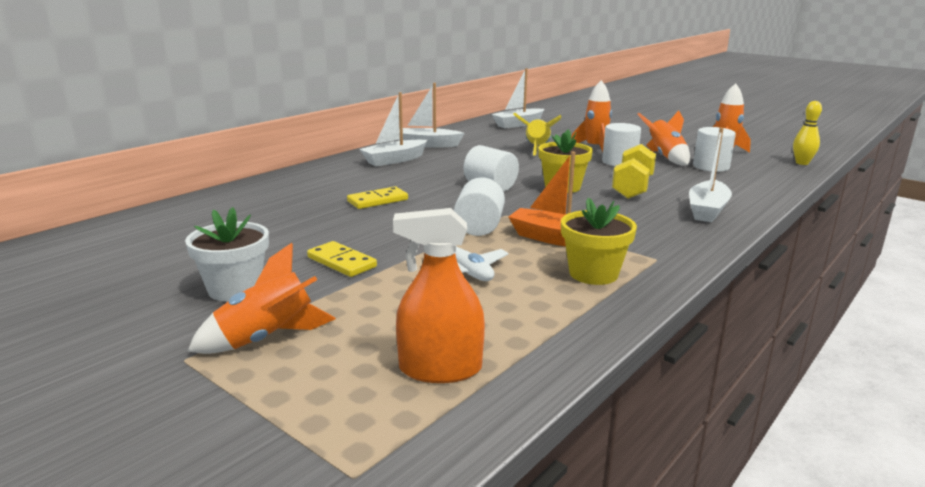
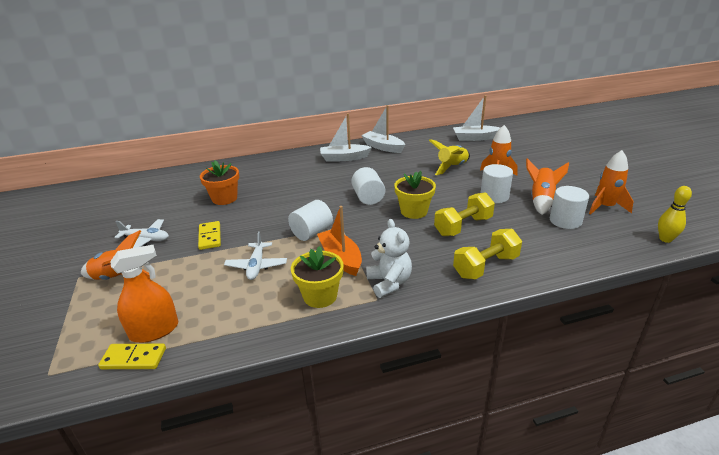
camera: 35 degrees right, 10 degrees up
(235, 289) = (146, 239): white flower pot -> white plane
(290, 223) = (224, 198): none -> orange flower pot
(377, 200) = (288, 192): yellow domino -> yellow domino (134, 358)
(440, 369) = (154, 330): orange spray bottle -> orange spray bottle turned 120 degrees clockwise
(644, 244) = (389, 283): none -> white teddy bear
(707, 210) = (486, 266): white boat -> yellow dumbbell

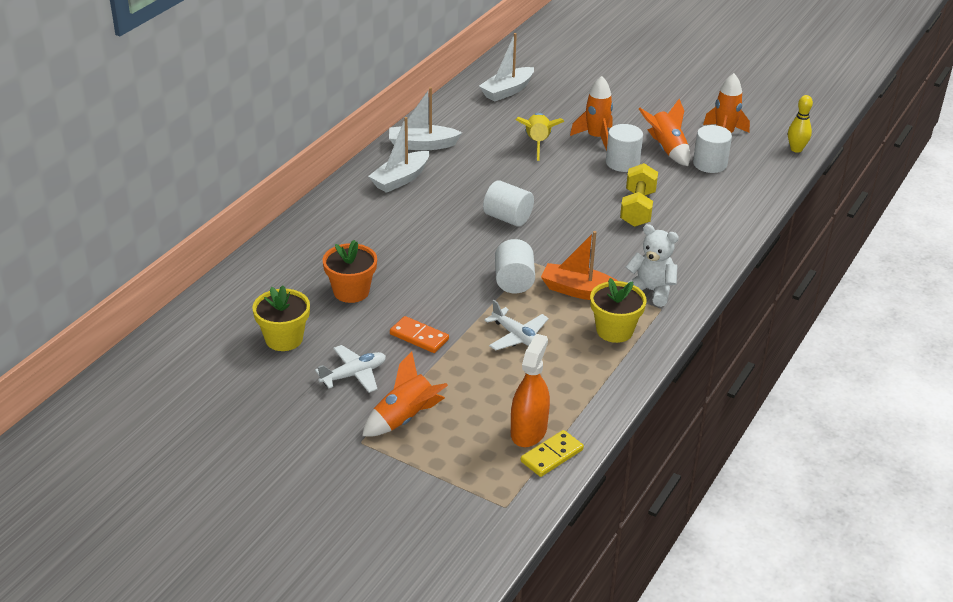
camera: 45 degrees left, 5 degrees up
(210, 237) = (419, 337): yellow domino -> orange domino
(414, 211) = (574, 213): yellow flower pot -> yellow flower pot (284, 339)
(486, 266) = (702, 238): yellow dumbbell -> none

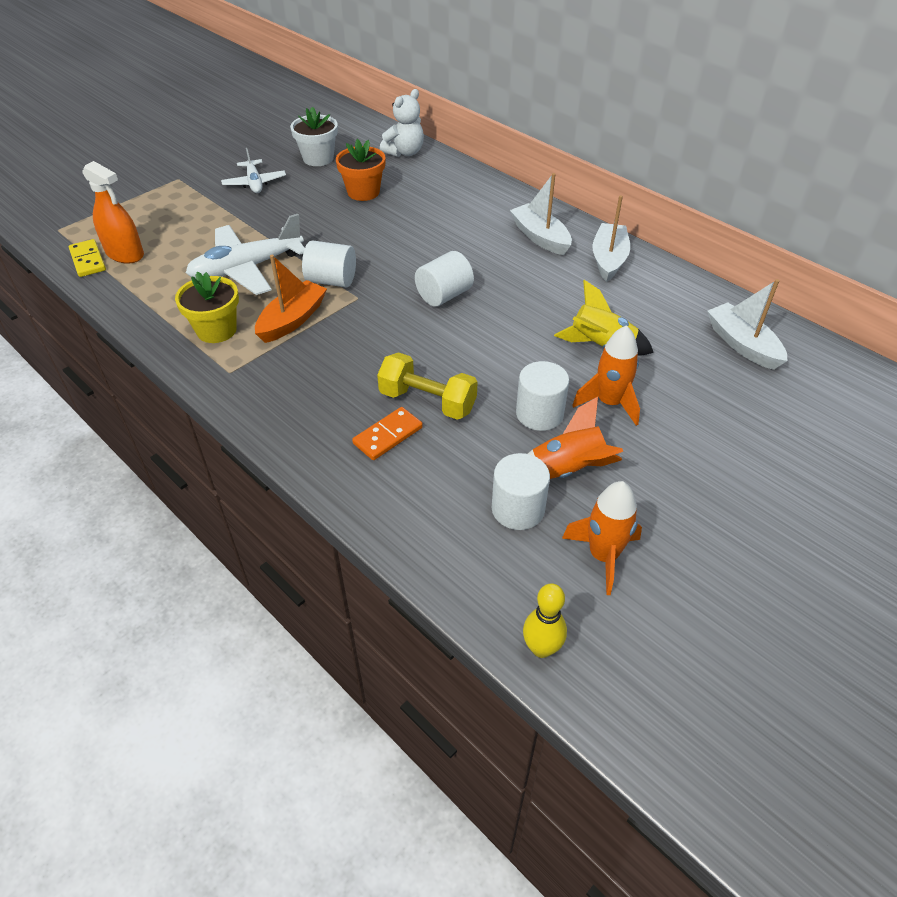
camera: 105 degrees right, 10 degrees up
(284, 339) = (318, 158): yellow flower pot -> white flower pot
(405, 418) = (187, 199): orange rocket -> none
(419, 337) = (281, 217): orange domino -> orange domino (388, 435)
(517, 337) = (247, 268): white plane -> white plane, size x1.72
(651, 291) = (264, 372): white teddy bear -> white teddy bear (405, 152)

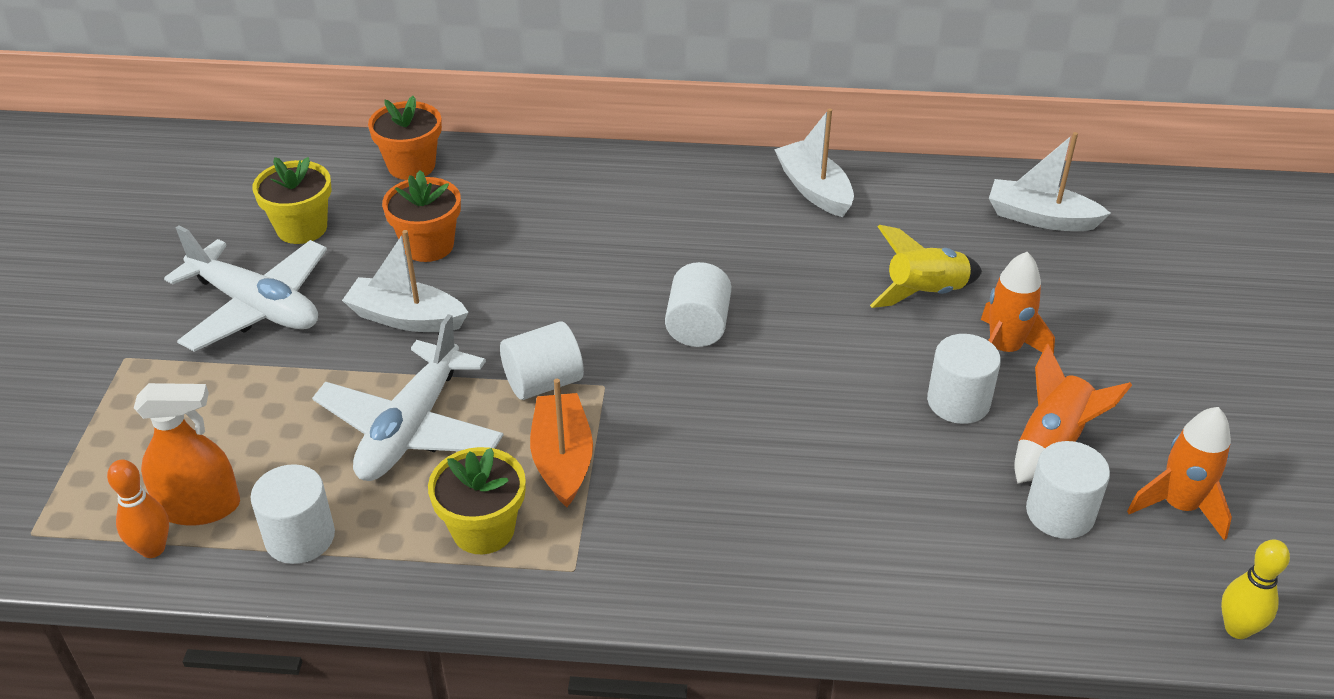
camera: 40 degrees left, 5 degrees down
(88, 260) = (153, 549): yellow domino -> orange bowling pin
(143, 288) = (300, 537): none -> white cylinder
(254, 183) = (256, 306): white plane -> white plane, size x1.72
(318, 158) = (302, 228): white flower pot -> yellow flower pot
(388, 435) = (847, 523): orange domino -> none
(405, 152) = (411, 166): white teddy bear -> orange flower pot
(427, 401) = (838, 459): yellow dumbbell -> none
(540, 237) = (713, 199): white boat -> white boat (406, 318)

